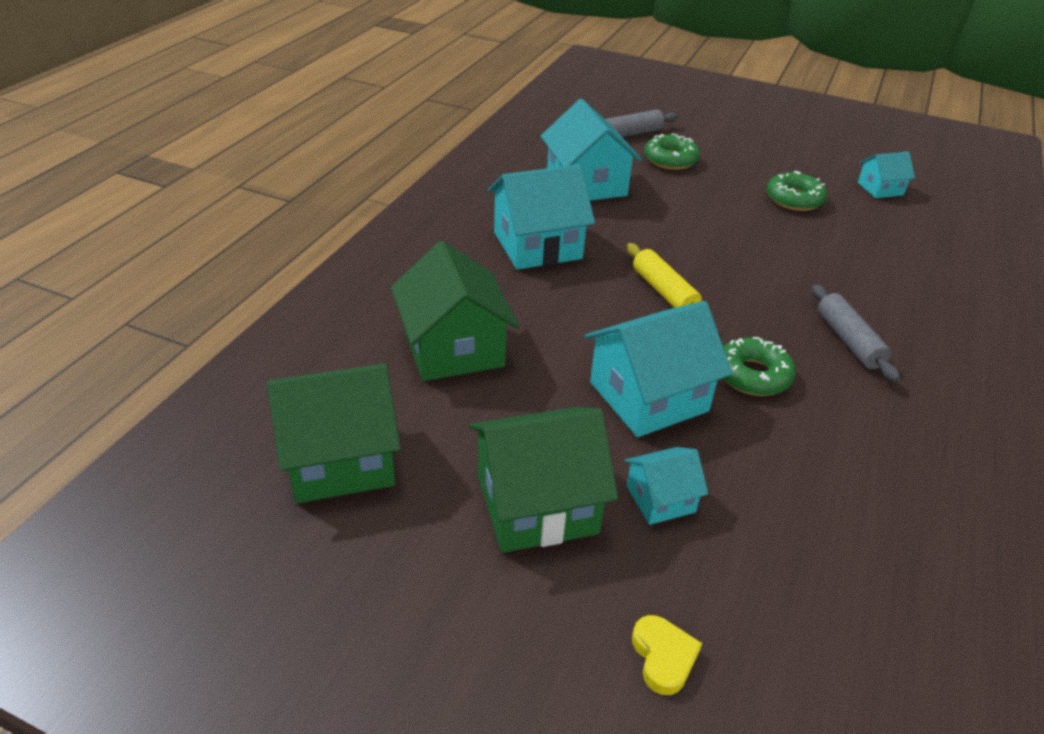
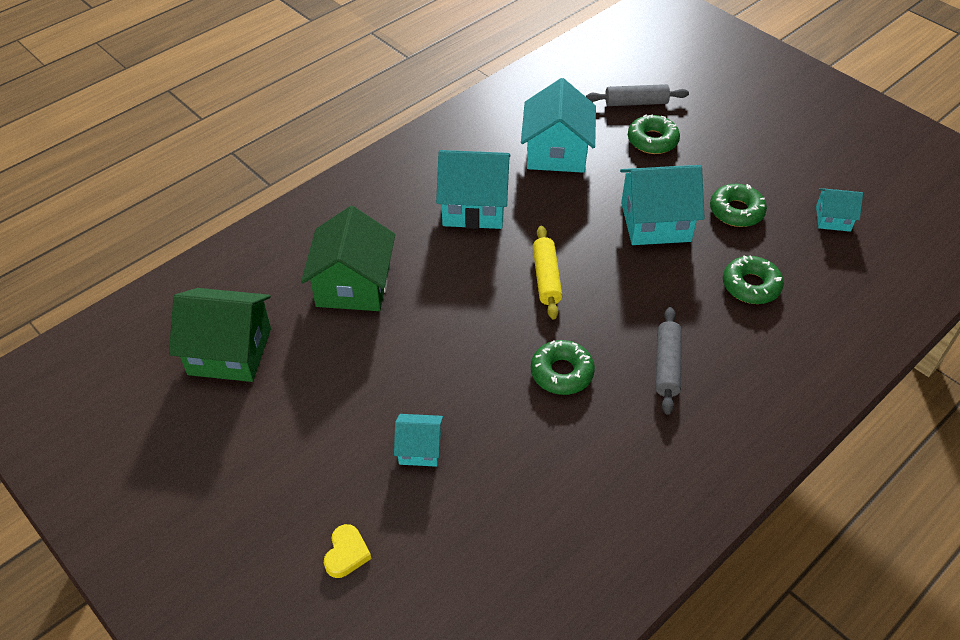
camera: 25 degrees right, 10 degrees up
(537, 504) = (335, 425): green house -> none
(648, 397) = (467, 367): turquoise house -> turquoise house (655, 222)
(861, 255) = (751, 286): none -> green donut

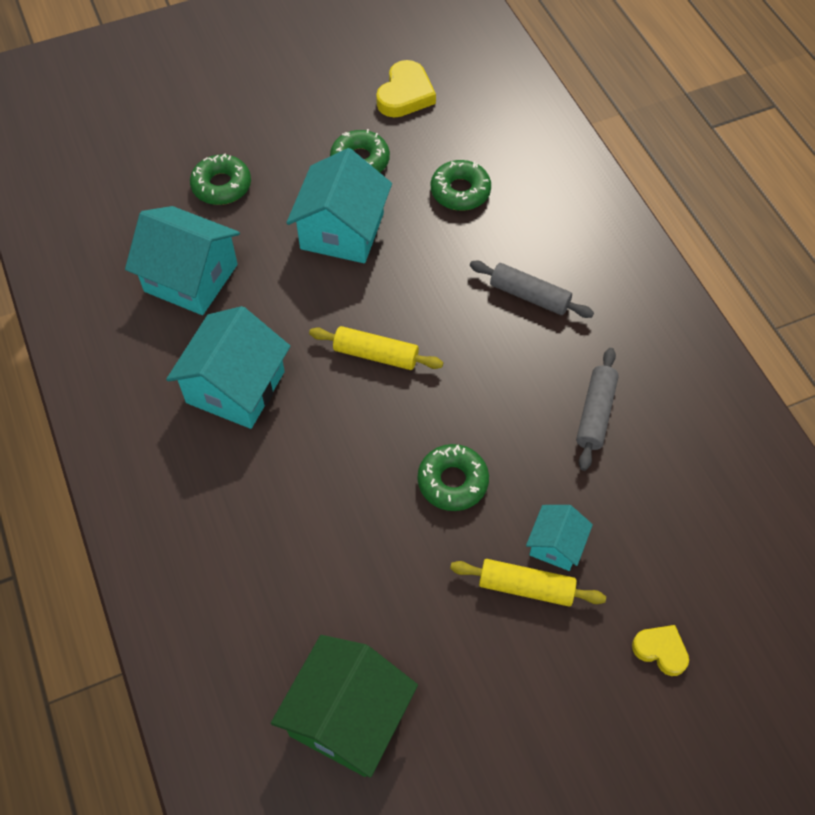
camera: 70 degrees left, 10 degrees up
(353, 285) = (301, 550): green house -> none
(373, 436) = (526, 587): none -> yellow rolling pin
(561, 373) = (506, 385): green donut -> green donut (452, 481)
(636, 103) = (153, 176): grey rolling pin -> grey rolling pin (595, 413)
(833, 218) = (405, 94): turquoise house -> yellow heart

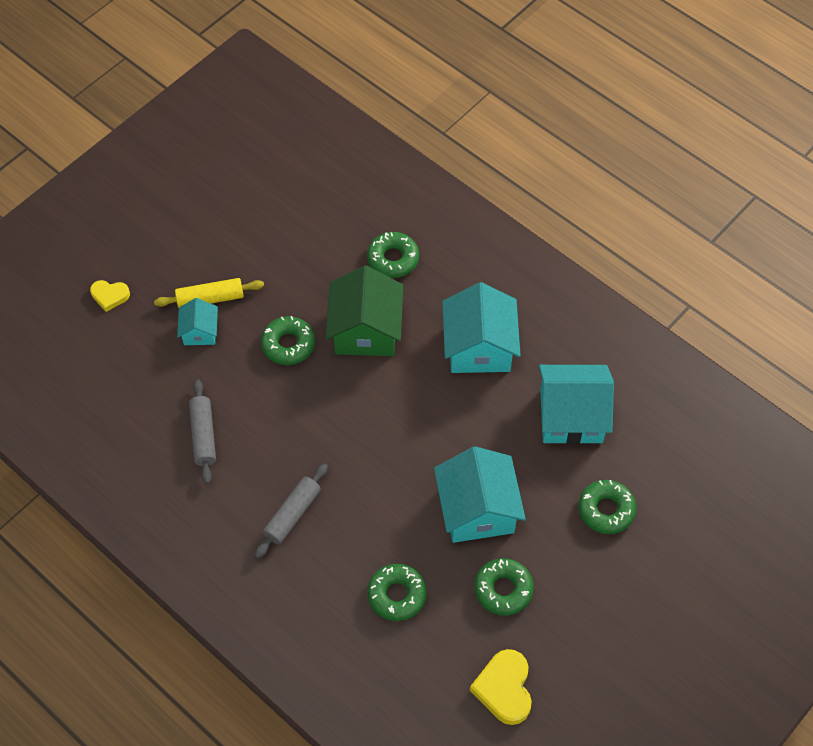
camera: 155 degrees right, 0 degrees up
(267, 542) = (393, 259): none -> green donut
(347, 717) = (289, 190): green house -> green house (365, 330)
(376, 354) = (390, 414): yellow rolling pin -> none
(529, 296) = (292, 514): grey rolling pin -> grey rolling pin turned 60 degrees counterclockwise

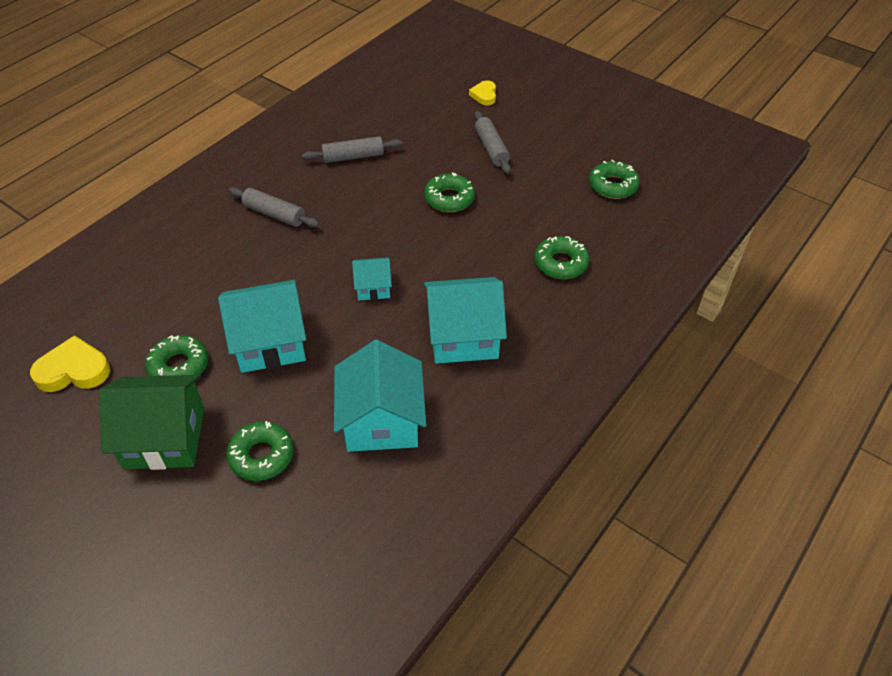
camera: 85 degrees right, 10 degrees down
(200, 332) = (456, 146): turquoise house -> turquoise house (373, 287)
(210, 299) = (491, 148): yellow rolling pin -> grey rolling pin
(365, 330) = (472, 248): green house -> green house (165, 437)
(397, 595) = (186, 287): green donut -> green donut (613, 186)

